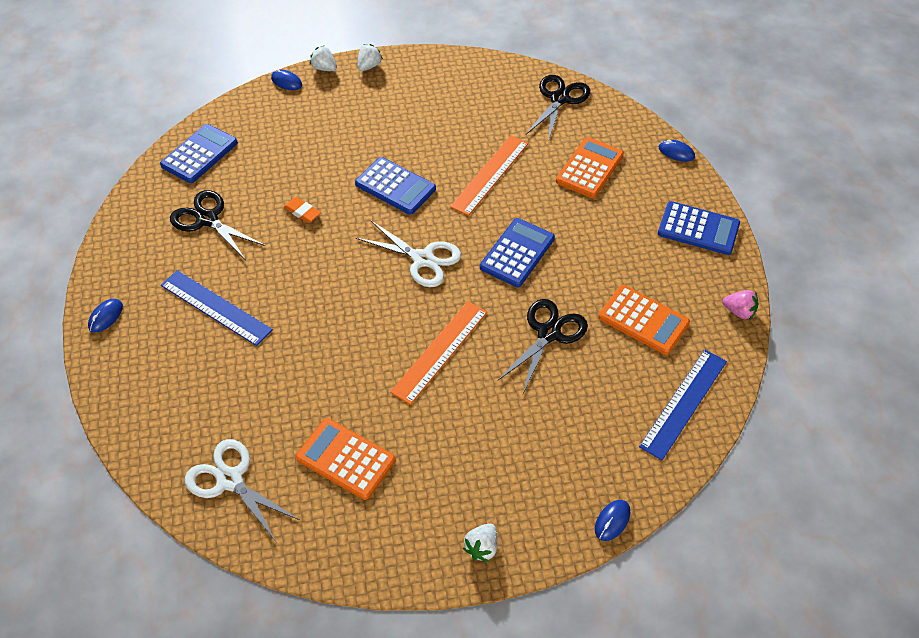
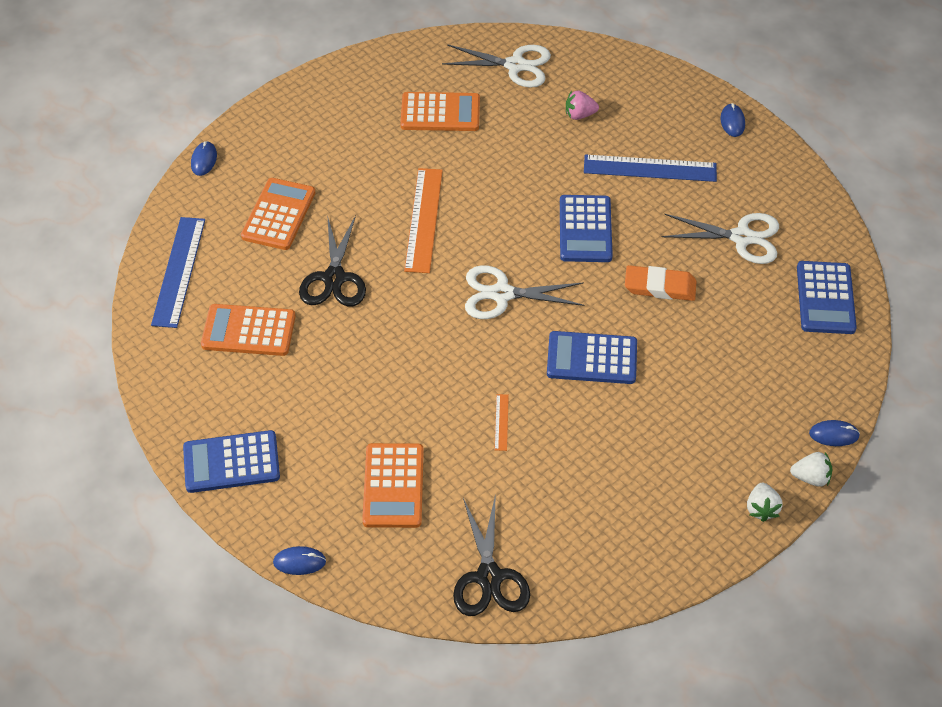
camera: 150 degrees right, 0 degrees up
(207, 219) = (741, 237): black scissors -> white scissors
(302, 212) = (660, 286): orange eraser -> orange eraser, size x1.56
(482, 547) = (296, 104): white strawberry -> none
(490, 175) = (501, 422): orange ruler -> orange ruler, size x0.45
(517, 253) = (412, 343): blue calculator -> blue calculator (585, 229)
(566, 418) = (279, 214): none -> orange calculator
(739, 311) = (154, 383): pink strawberry -> pink strawberry (579, 115)

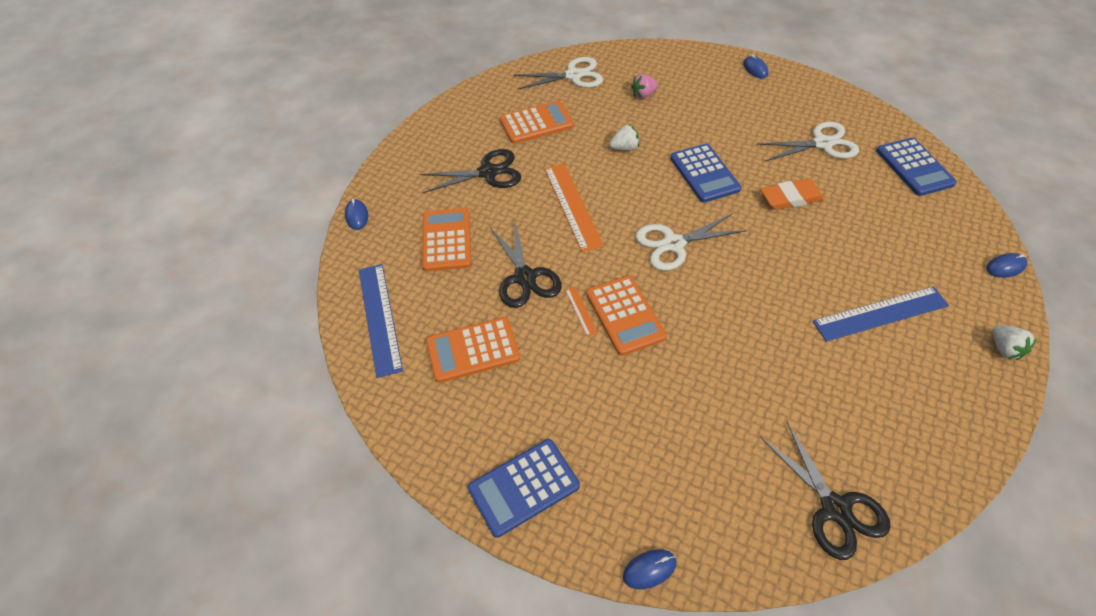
camera: 20 degrees left, 0 degrees up
(358, 154) = (488, 172): none -> black scissors
(393, 486) = (690, 450): orange calculator -> orange calculator (625, 315)
(501, 422) = (745, 353): orange ruler -> orange ruler (580, 311)
(592, 358) = (780, 271): blue calculator -> none
(650, 168) = (720, 116): blue ruler -> blue ruler (880, 313)
(810, 477) = (1018, 308): white strawberry -> white strawberry (624, 148)

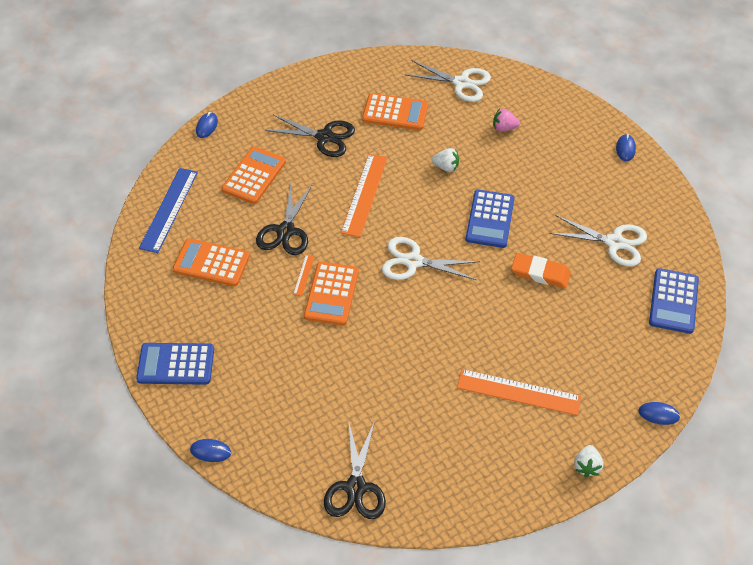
camera: 30 degrees right, 0 degrees up
(880, 313) = (518, 392): blue ruler -> orange ruler

